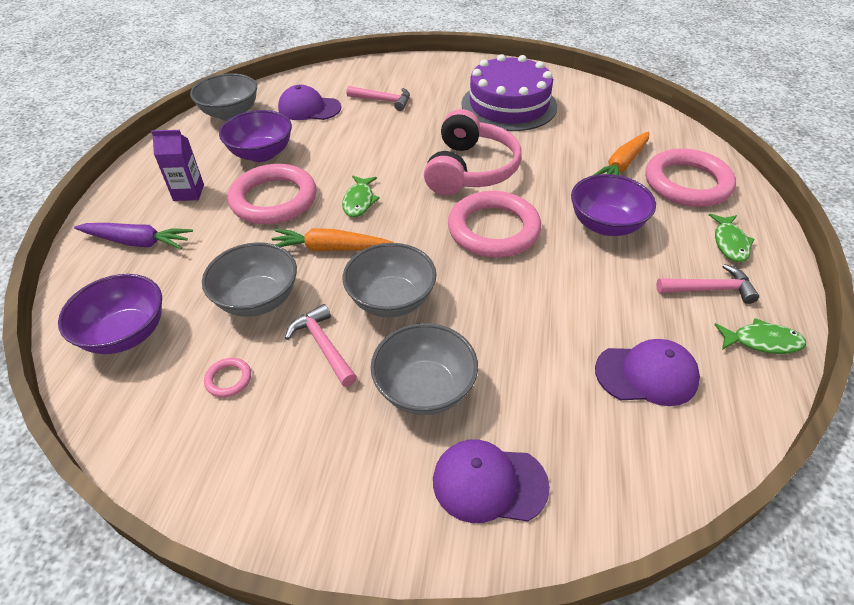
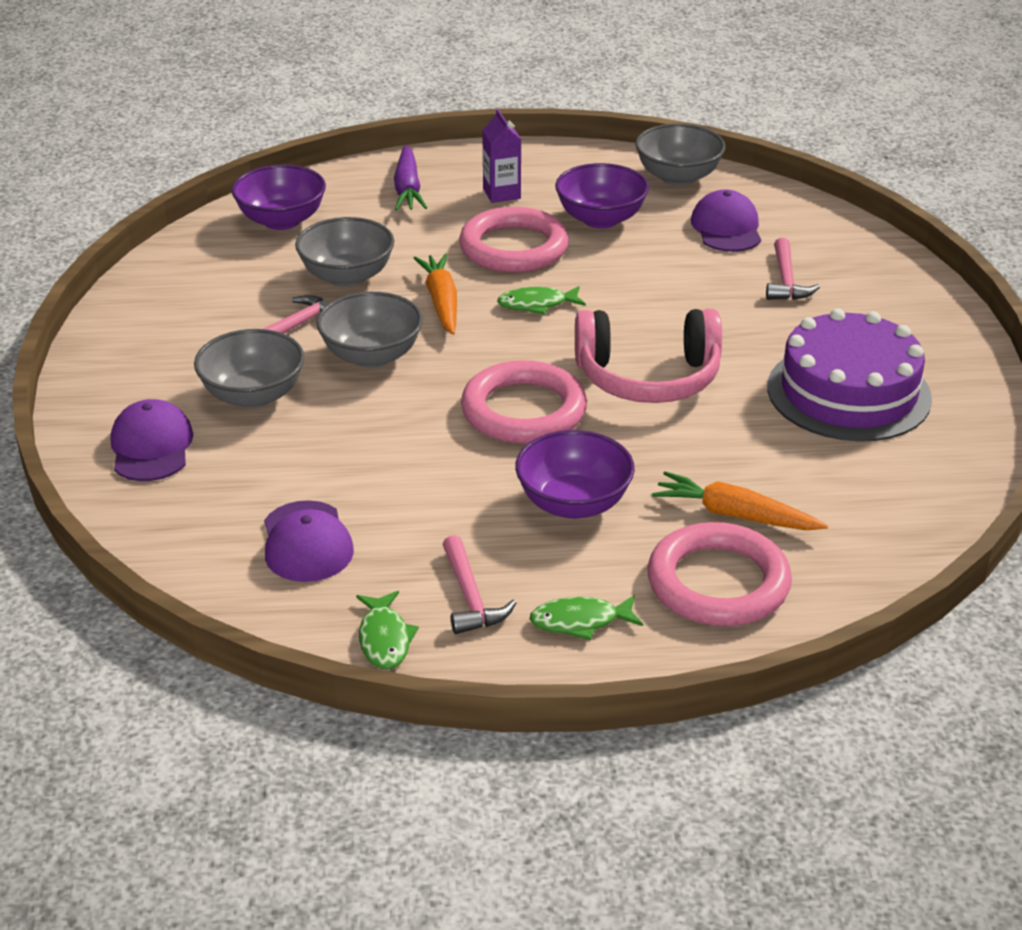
camera: 75 degrees right, 10 degrees down
(228, 379) = (240, 286): pink ring -> none

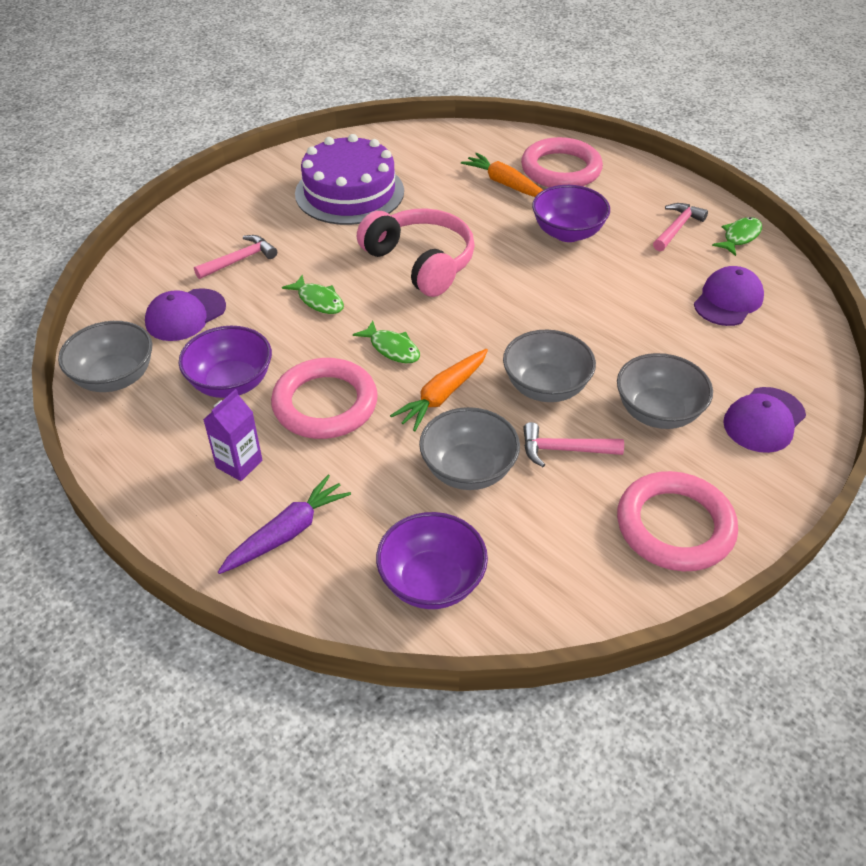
camera: 130 degrees left, 10 degrees up
(524, 410) = (514, 290): pink ring -> pink ring (674, 526)
(580, 622) = (642, 192): green fish -> green fish (318, 301)
(735, 515) = (505, 184): orange carrot -> orange carrot turned 150 degrees clockwise

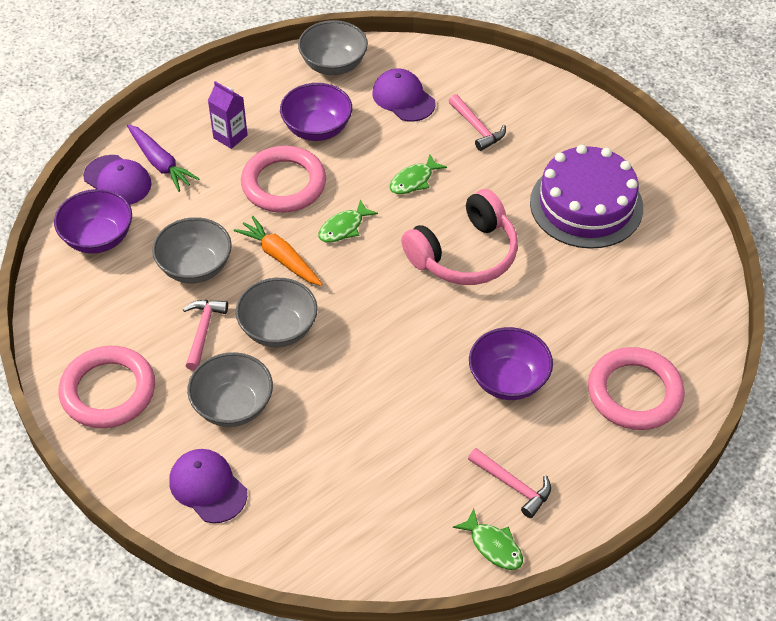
camera: 95 degrees right, 5 degrees up
(505, 184) = (602, 336): orange carrot -> none
(728, 300) = (381, 503): purple cap -> purple cap (117, 181)

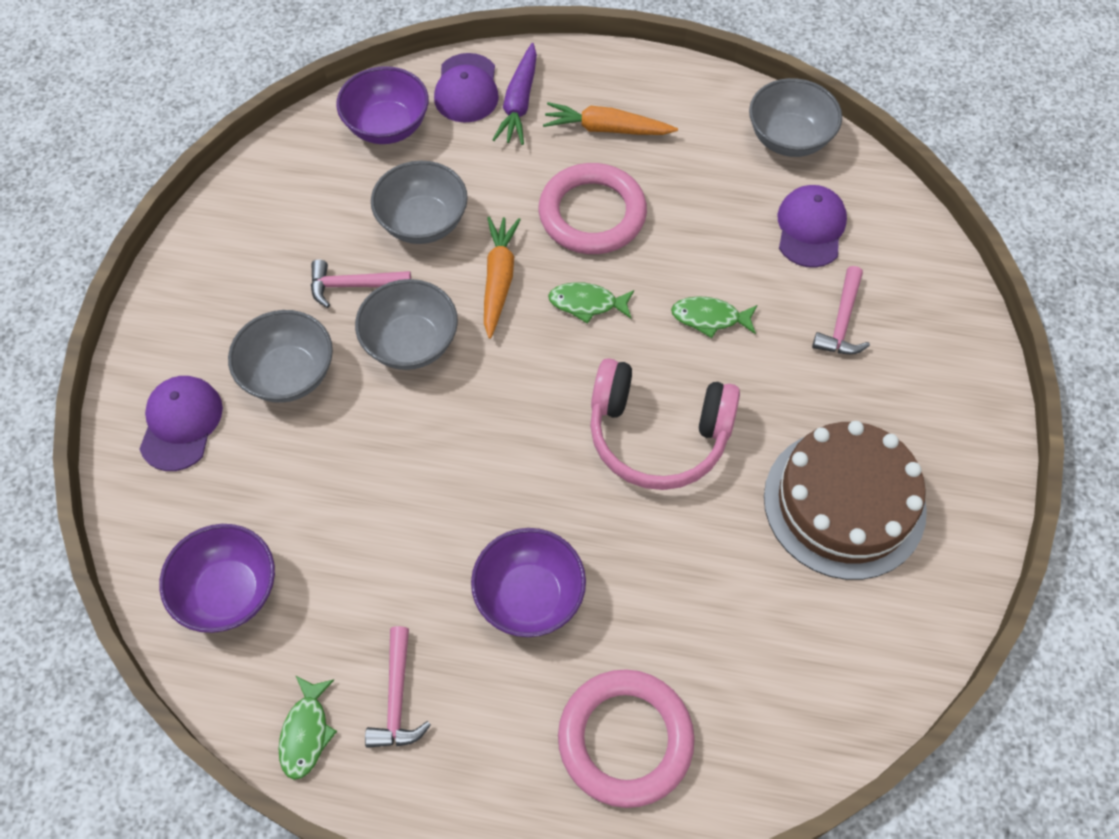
camera: 50 degrees right, 10 degrees up
(108, 391) = (224, 266): pink ring -> none
(203, 331) = (353, 285): pink hammer -> pink hammer turned 150 degrees counterclockwise
(230, 136) = (607, 129): purple carton -> orange carrot
(317, 129) = (690, 188): purple bowl -> purple bowl (228, 592)
(586, 205) = (844, 503): purple cake -> brown cake

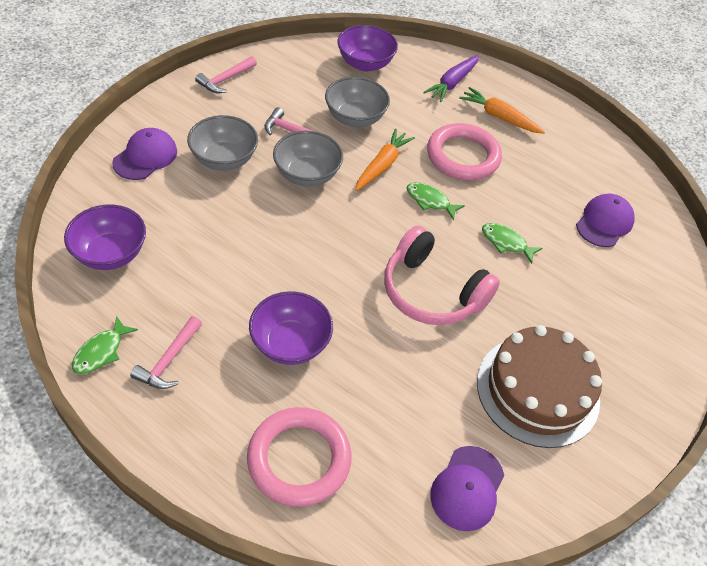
camera: 20 degrees right, 10 degrees down
(466, 89) = (424, 64): purple cap -> purple cap (467, 488)
(789, 138) = (617, 169): grey bowl -> none
(842, 321) = (597, 283): pink hammer -> pink hammer (225, 80)

